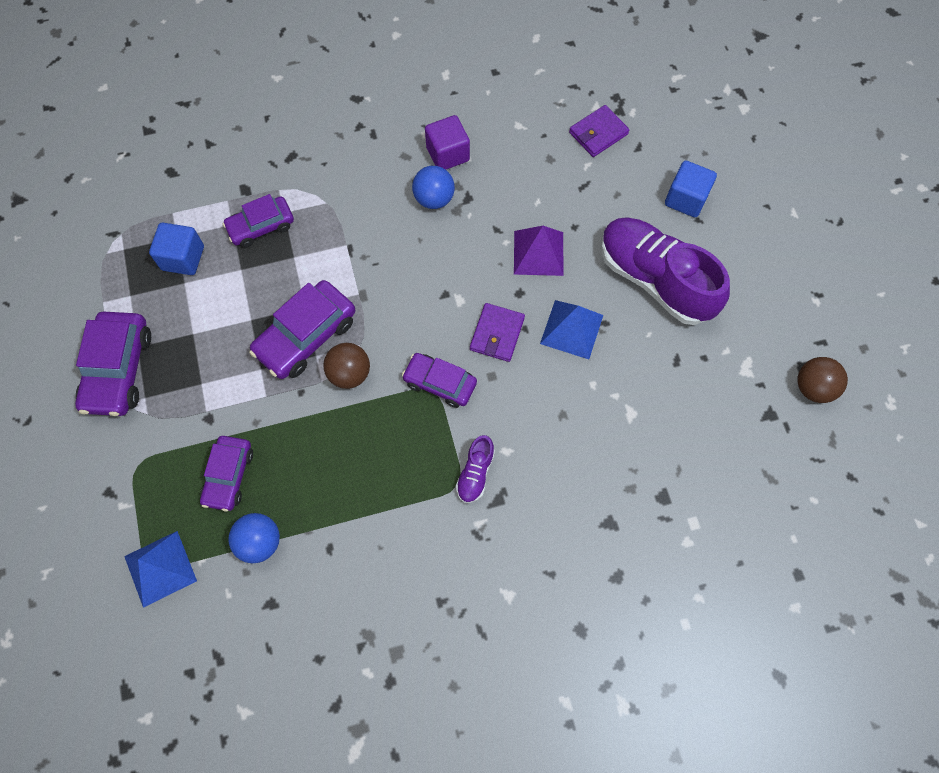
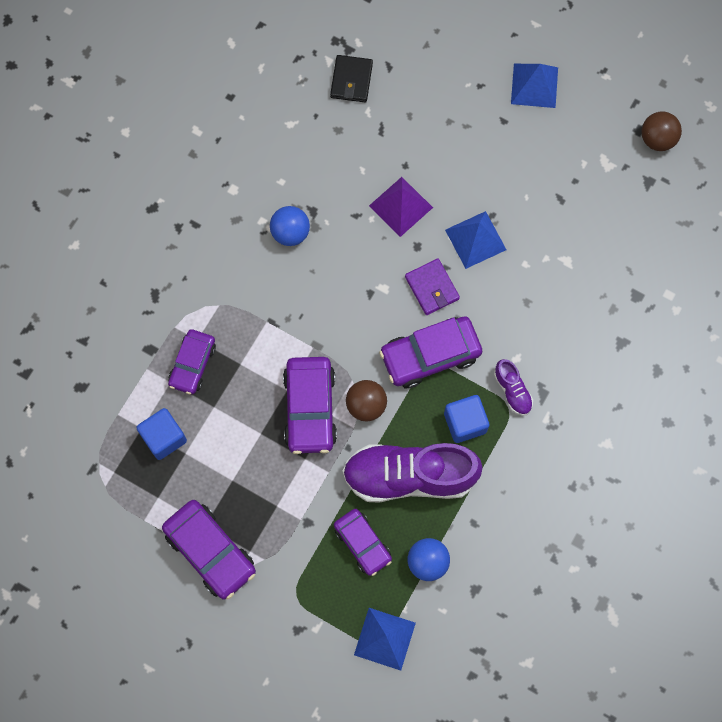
camera: 45 degrees left, 5 degrees up
(440, 383) = (430, 355): purple car -> purple car, size x1.52
(448, 154) = (264, 191): purple cube -> none
(598, 133) = (351, 80): purple wallet -> black wallet
(655, 280) = (494, 155): purple shoe -> purple shoe (409, 476)
(686, 199) = (457, 77): blue cube -> blue cube (465, 423)
(745, 256) = (534, 85): none -> blue pyramid

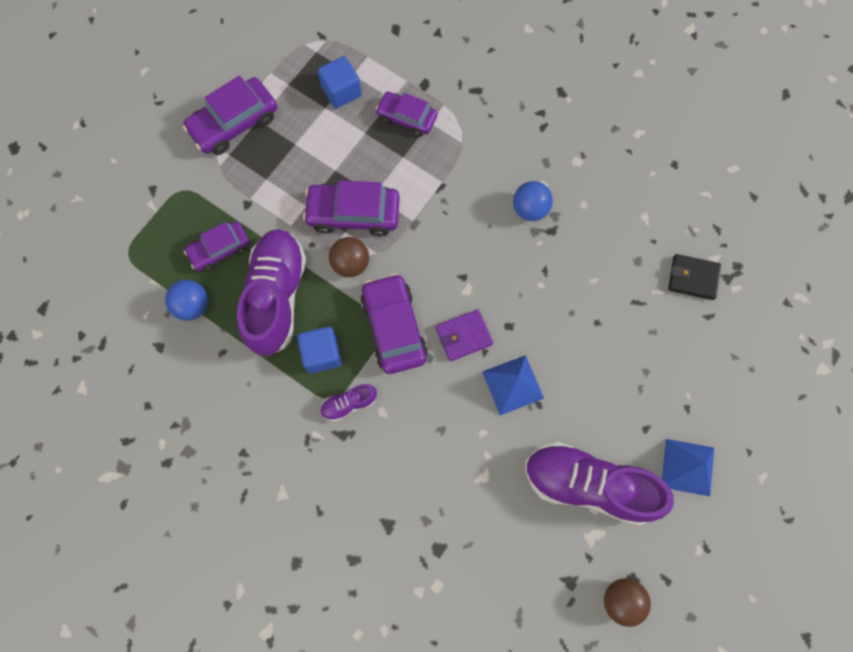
camera: 95 degrees right, 0 degrees up
(385, 638) = (130, 261): blue pyramid -> none
(400, 206) = (552, 314): purple pyramid -> none
(561, 169) = (588, 485): none -> purple shoe

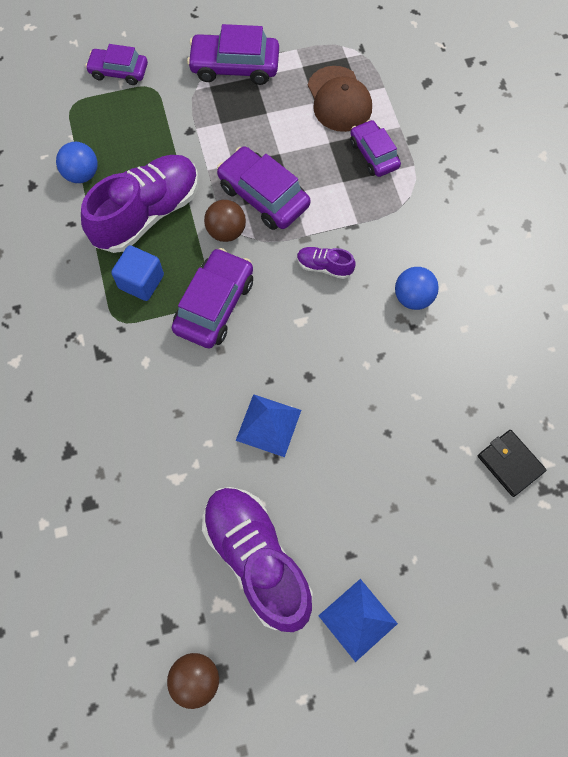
camera: 40 degrees right, 5 degrees down
(219, 249) = (139, 149): purple car -> purple car (119, 71)
(341, 91) = (339, 99): blue cube -> brown cap
(349, 404) = (126, 335): purple shoe -> purple shoe (324, 267)
(463, 336) = (264, 355): purple wallet -> none

